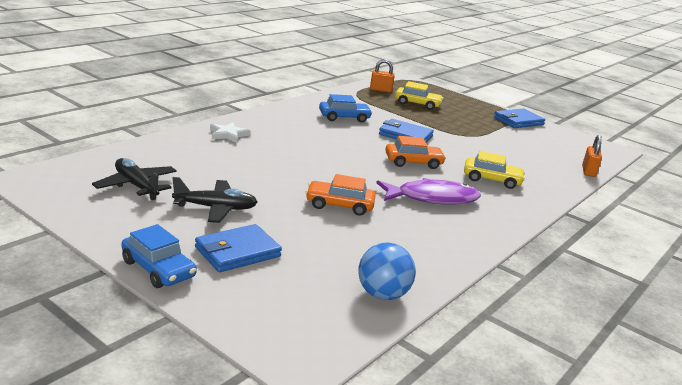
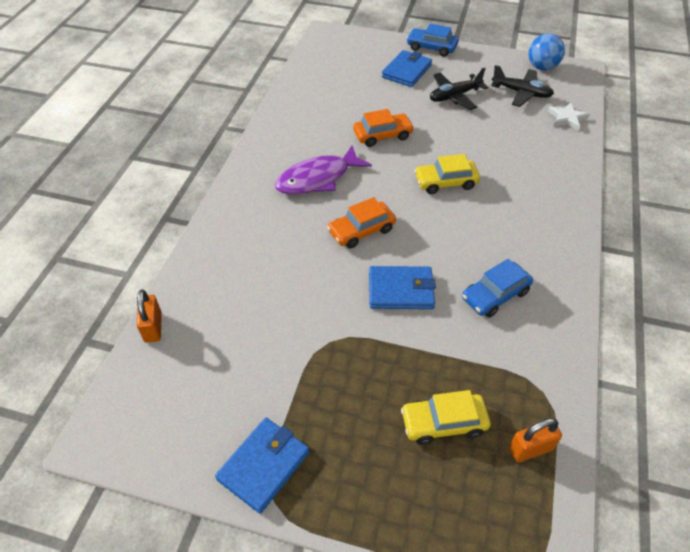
camera: 160 degrees right, 25 degrees up
(228, 135) = (551, 184): white star -> white star (567, 118)
(382, 294) = (309, 76): blue ball -> blue ball (542, 67)
(492, 179) = (271, 240): yellow car -> yellow car (445, 182)

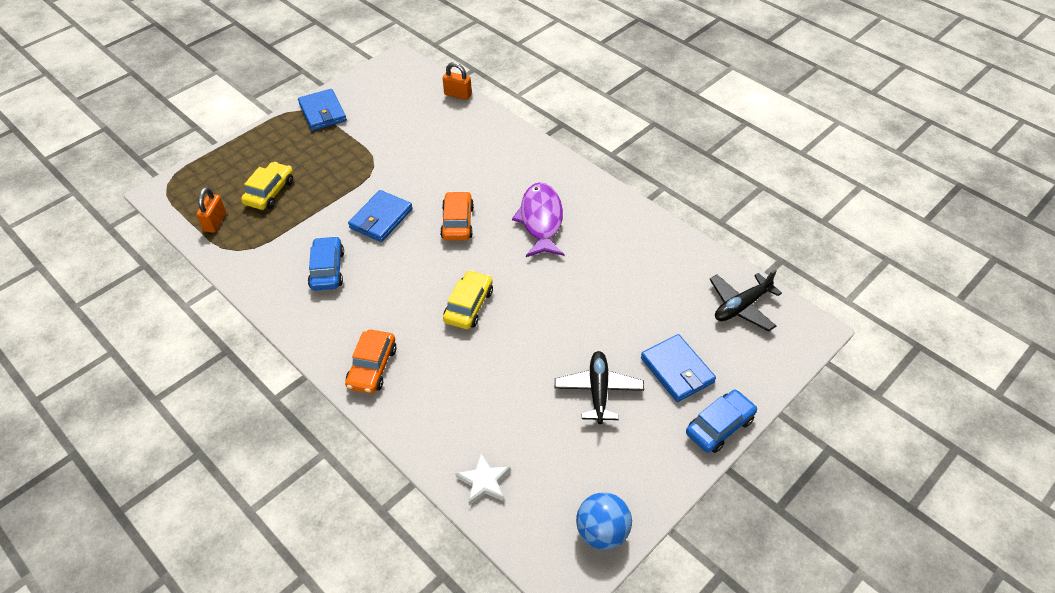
camera: 120 degrees right, 0 degrees up
(382, 135) = (570, 292): orange car -> orange car (372, 367)
(521, 93) = (562, 466): black plane -> black plane (741, 306)

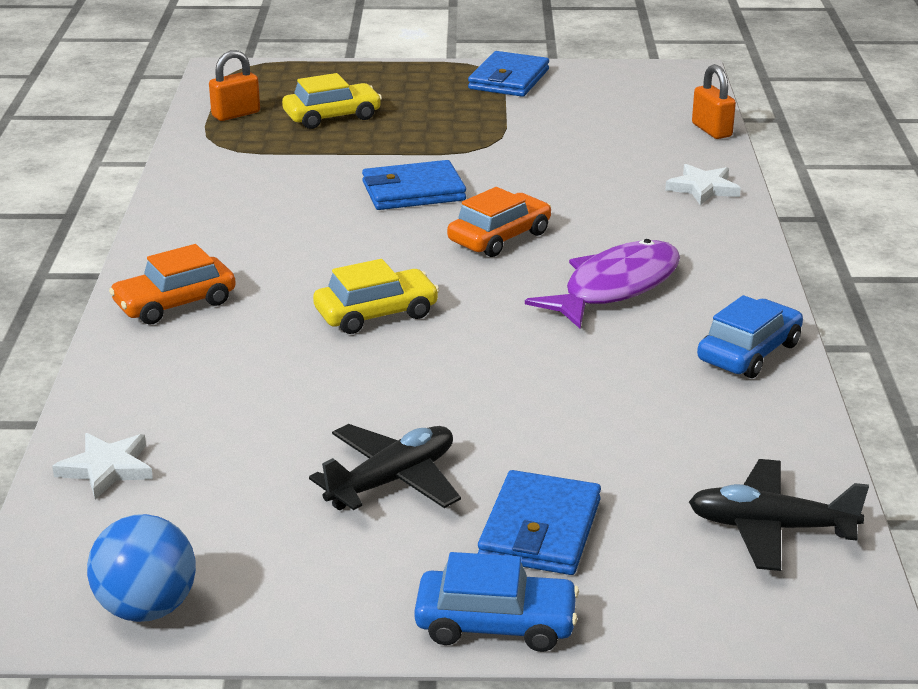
camera: 45 degrees right, 20 degrees down
(327, 269) = (277, 203): blue car -> blue car (749, 352)
(500, 135) = (703, 188): none -> white star

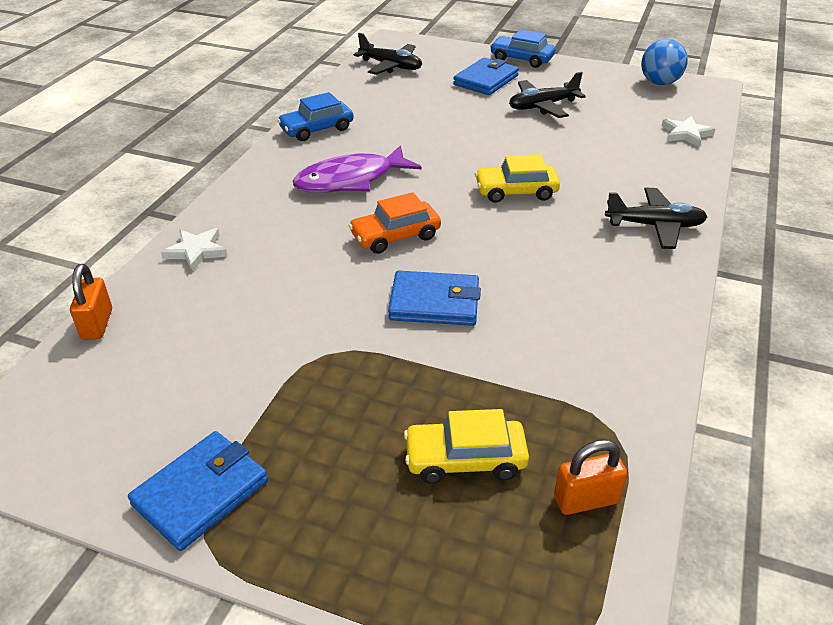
camera: 160 degrees left, 10 degrees up
(175, 303) = (654, 226): orange car -> black plane

